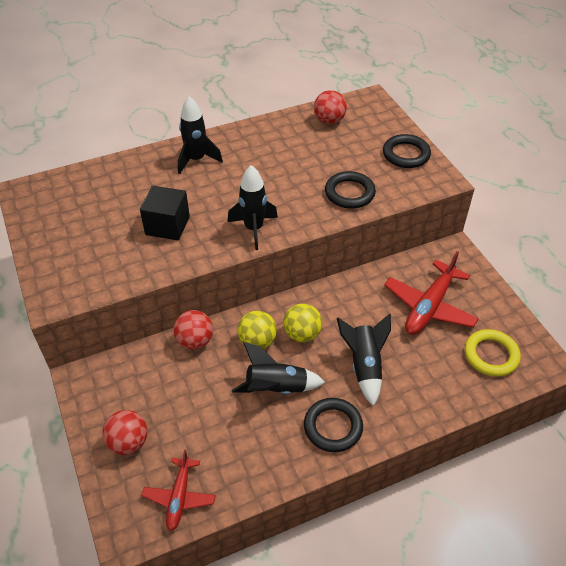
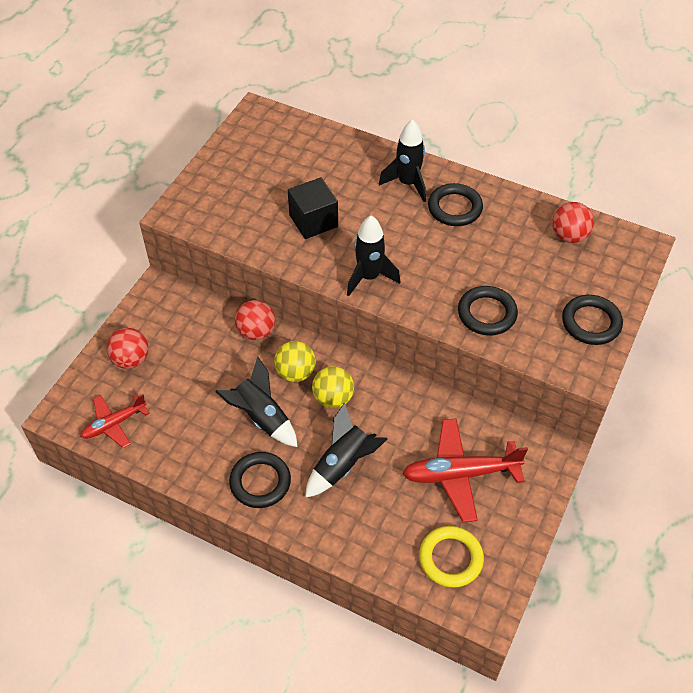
camera: 50 degrees right, 5 degrees up
(246, 152) = (454, 208): none -> black ring

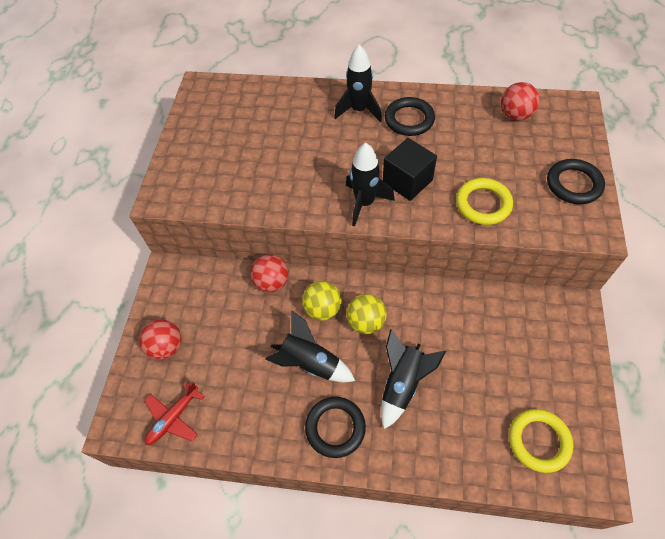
camera: 15 degrees left, 5 degrees up
(313, 221) = (292, 167): black cube -> black cube (407, 181)
(460, 474) = (507, 355): red plane -> none
(487, 313) = (483, 204): black ring -> yellow ring

